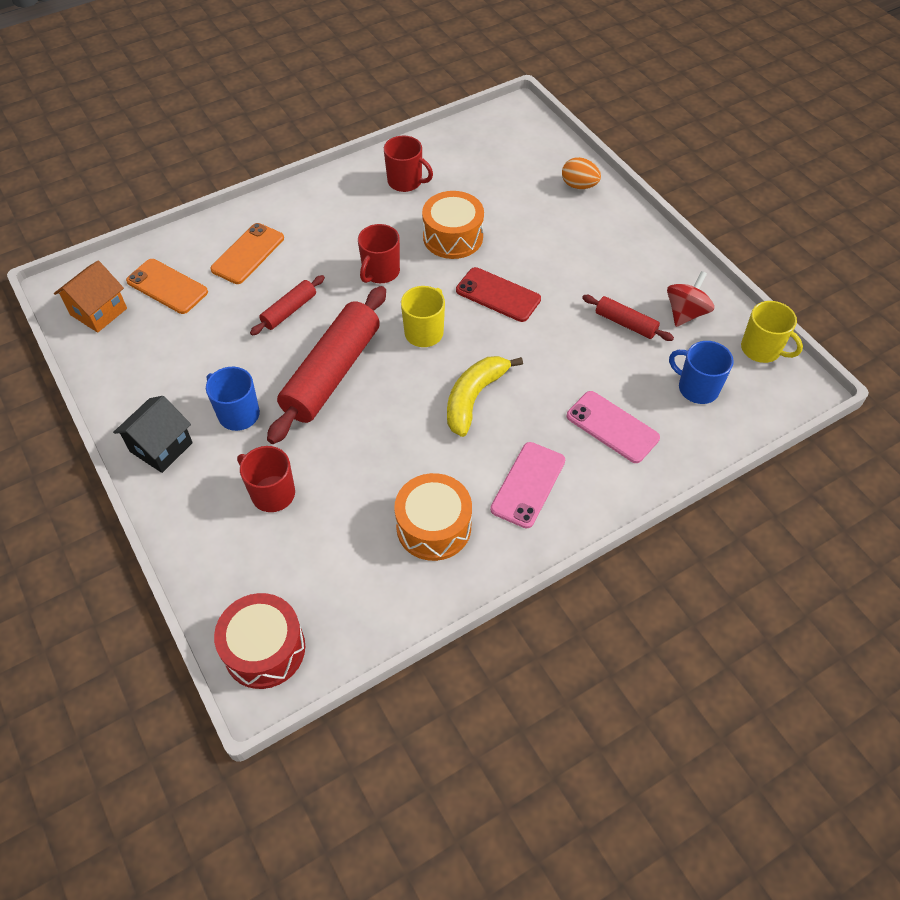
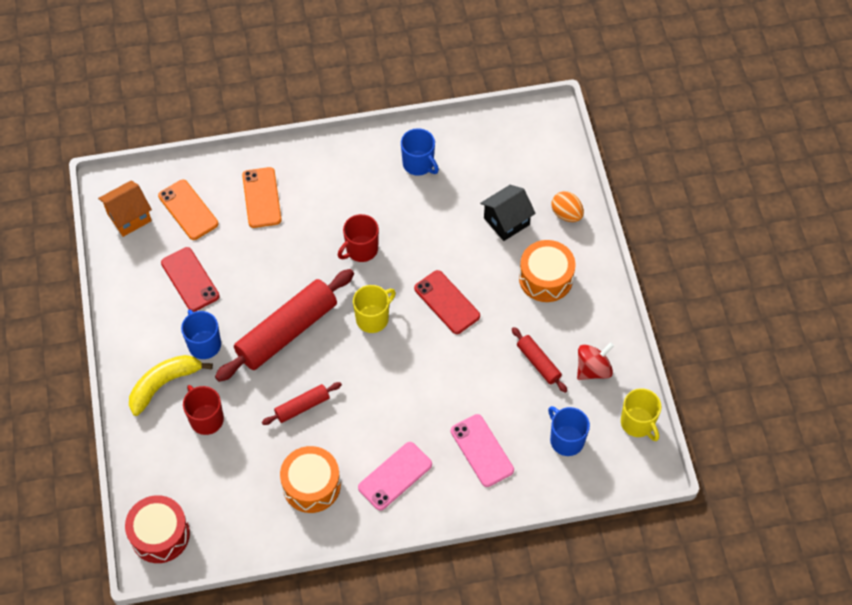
camera: 20 degrees right, 5 degrees up
(161, 447) = (139, 353): black house -> black house (506, 221)
(195, 353) = (190, 279): none -> red phone
(248, 254) = (261, 198): orange phone -> orange phone turned 60 degrees counterclockwise
(289, 311) = (275, 263): red rolling pin -> red rolling pin (302, 406)
(405, 182) = (418, 164): red mug -> blue mug
(453, 237) = (434, 233): orange drum -> orange drum (545, 278)
(474, 398) = (387, 390): yellow banana -> yellow banana (164, 384)

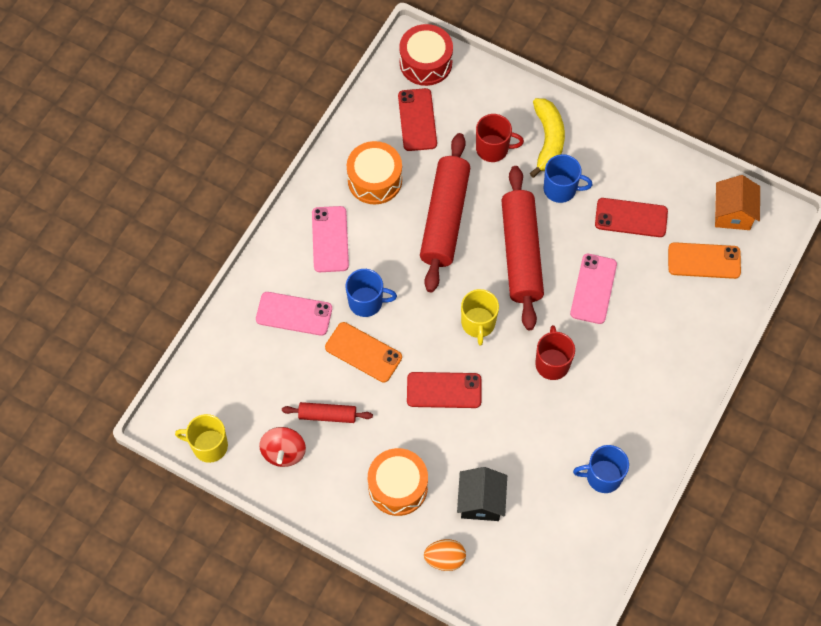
camera: 130 degrees right, 5 degrees up
(225, 497) = (417, 120): none -> red phone
(261, 198) = (671, 324): orange phone -> orange phone (363, 352)
(275, 264) = (593, 289): none -> pink phone
(302, 406) = (445, 218): red rolling pin -> red rolling pin, size x2.05
(566, 440) = (246, 381): blue mug -> blue mug (366, 302)

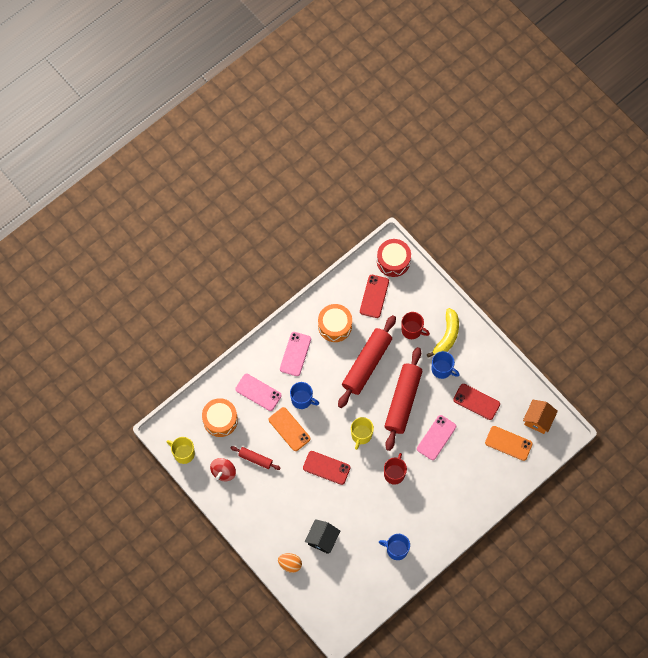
camera: 20 degrees right, 5 degrees up
(398, 487) = (279, 514): orange drum -> orange drum (220, 420)

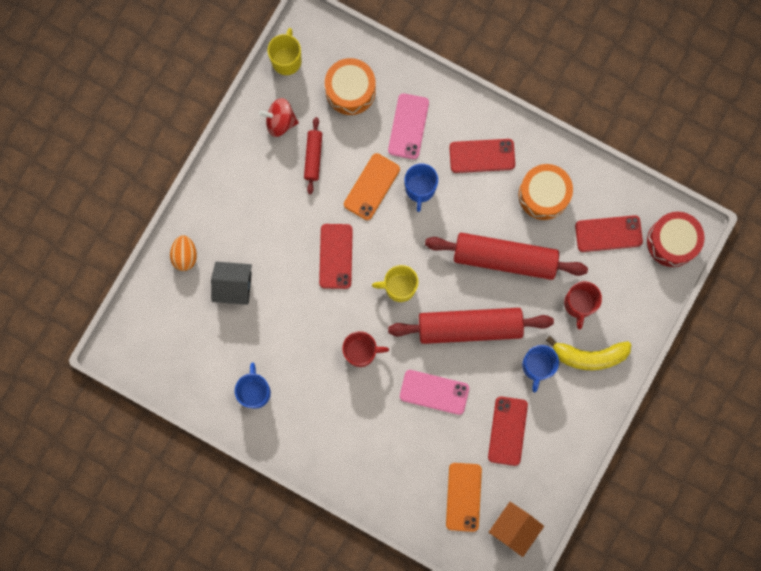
camera: 70 degrees right, 10 degrees up
(295, 354) = (482, 156): pink phone -> red phone
(538, 420) = (513, 528): orange house -> orange house turned 60 degrees counterclockwise

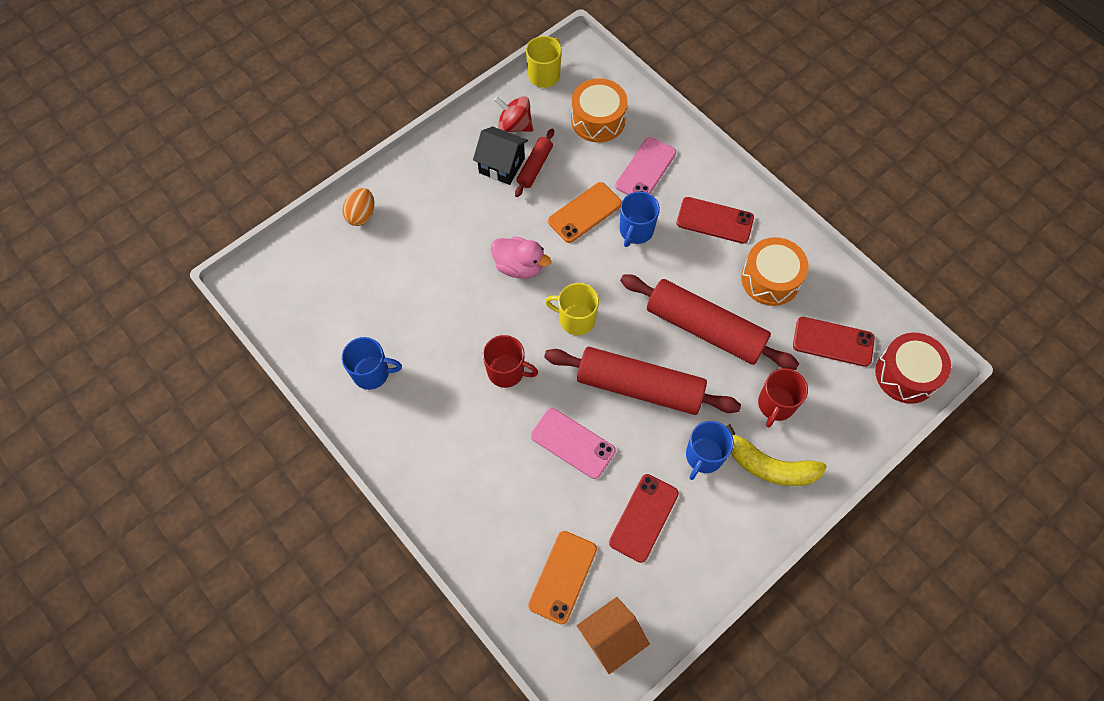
camera: 20 degrees right, 15 degrees down
(234, 286) = (398, 260): black house -> black house (501, 165)
(255, 391) = (372, 373): blue mug -> blue mug turned 75 degrees clockwise
(336, 256) = (519, 266): red phone -> pink duck

